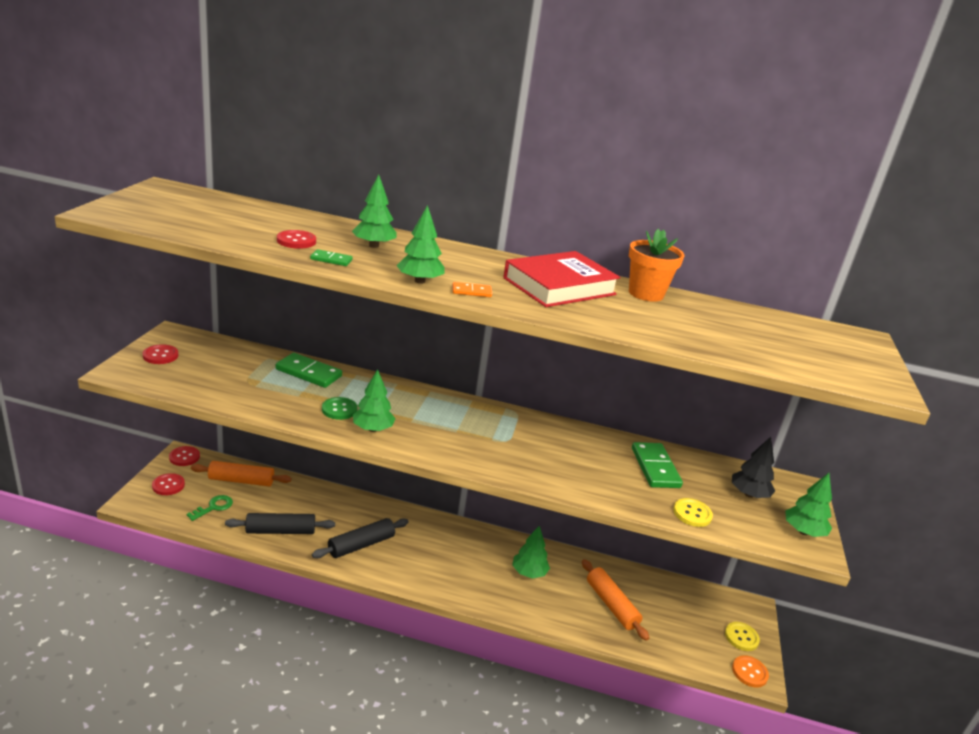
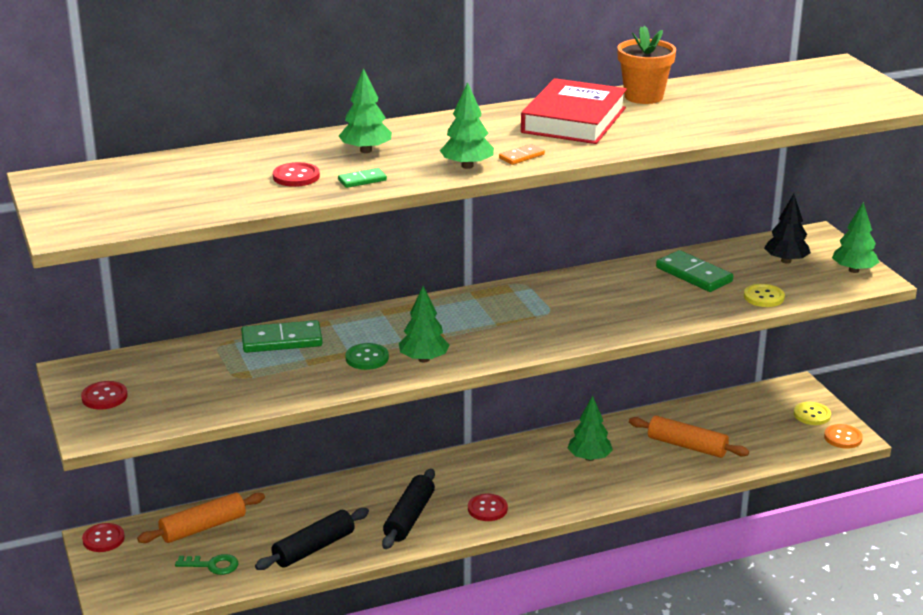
camera: 30 degrees left, 0 degrees up
(168, 485) = (130, 573): red button -> red button (487, 509)
(214, 507) = (212, 565): green key -> green key turned 90 degrees clockwise

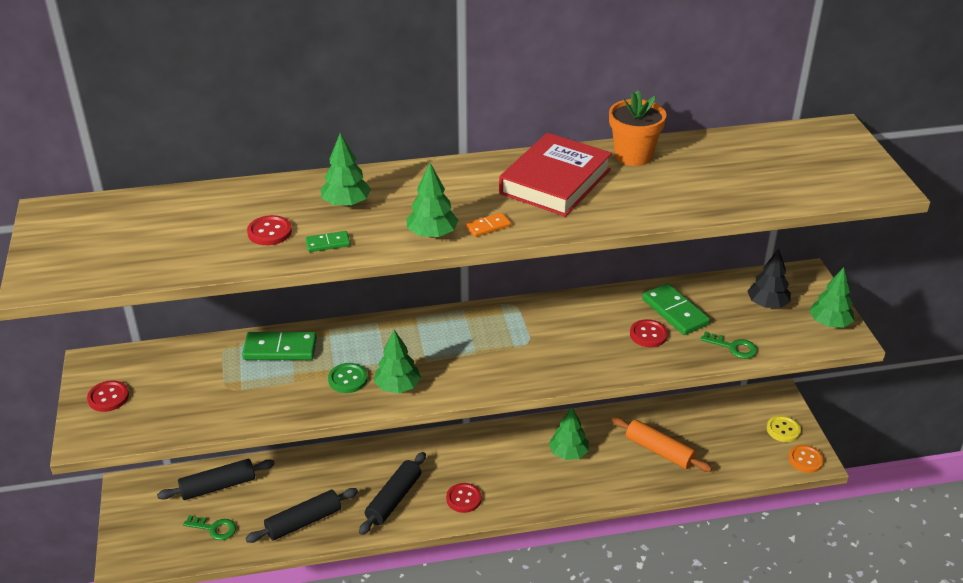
camera: 10 degrees right, 10 degrees up
(103, 539) = (133, 487): red button -> red button (648, 334)
(203, 527) = (218, 486): orange rolling pin -> black rolling pin
(764, 297) = (733, 347): yellow button -> green key

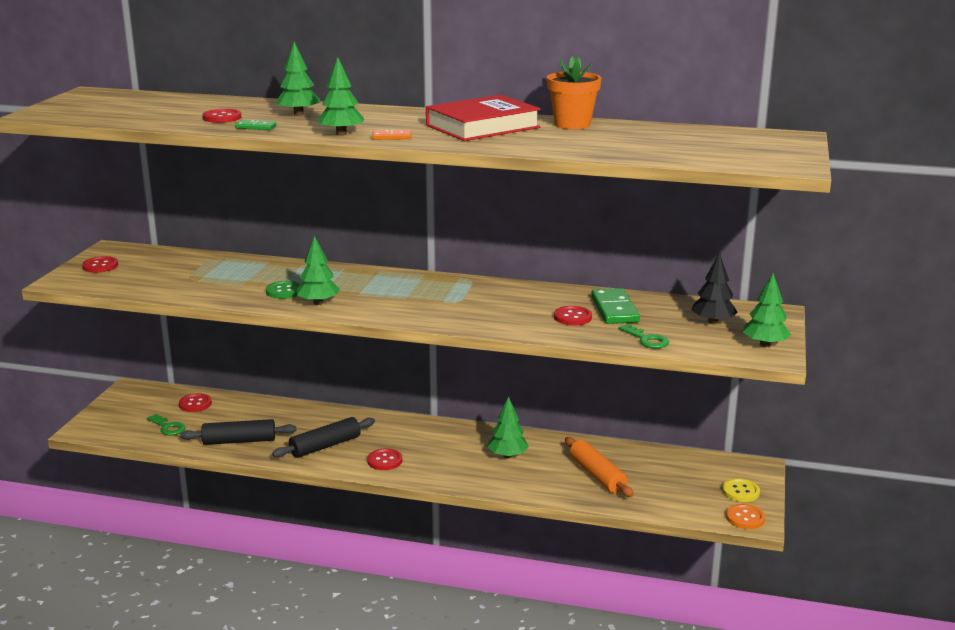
camera: 25 degrees right, 15 degrees down
(218, 486) = (195, 404): black rolling pin -> red button
(280, 349) = (252, 267): green domino -> none

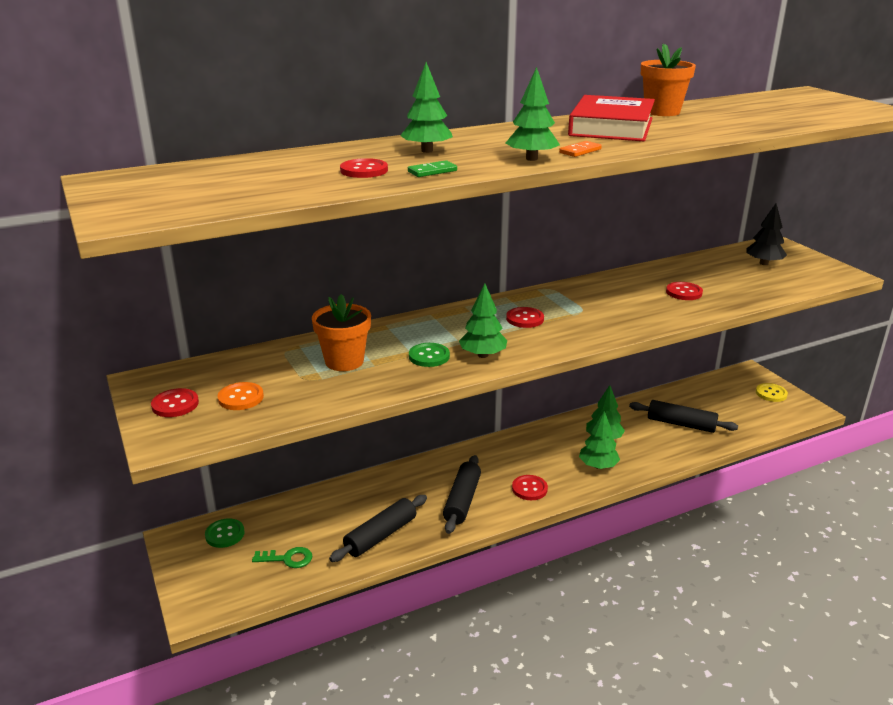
camera: 40 degrees left, 5 degrees up
(157, 398) = (225, 534): none -> green button
(195, 404) = (275, 521): red button -> red button (525, 319)
(230, 276) = (344, 361): none -> orange flower pot
(597, 475) = (681, 424): orange rolling pin -> black rolling pin
(614, 309) = (693, 276): green domino -> none
(647, 339) = (762, 291): green key -> none
(745, 518) = (804, 411): orange button -> orange button (241, 398)
(765, 344) = (823, 268): green tree -> green tree (598, 466)

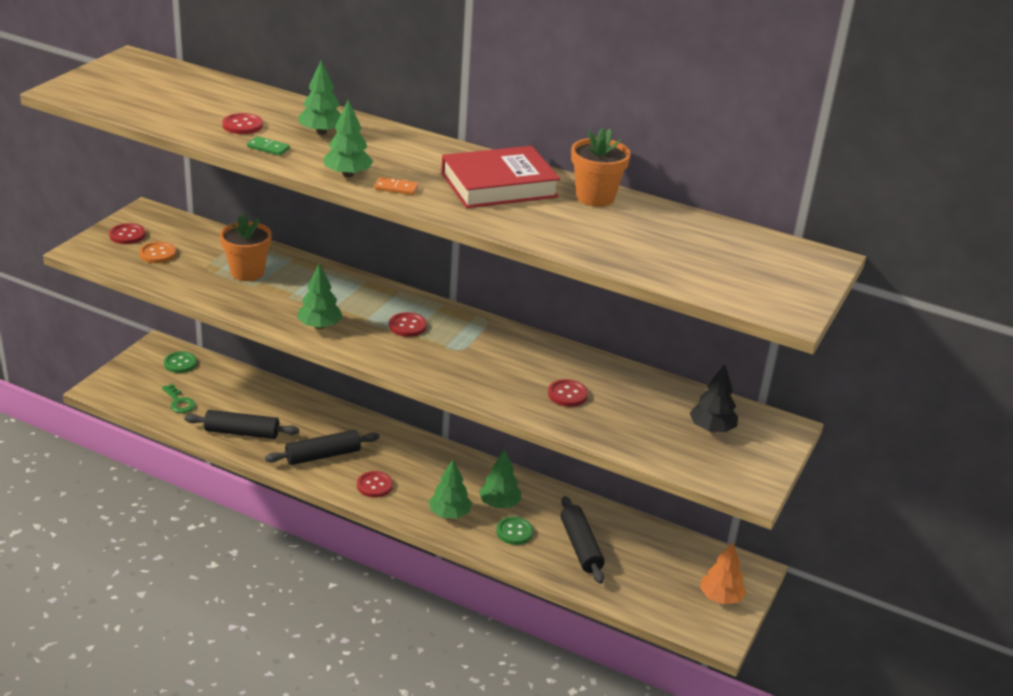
camera: 50 degrees right, 5 degrees up
(429, 356) = (292, 304): green button -> green button (514, 532)
(771, 393) = (720, 597): yellow button -> orange tree

